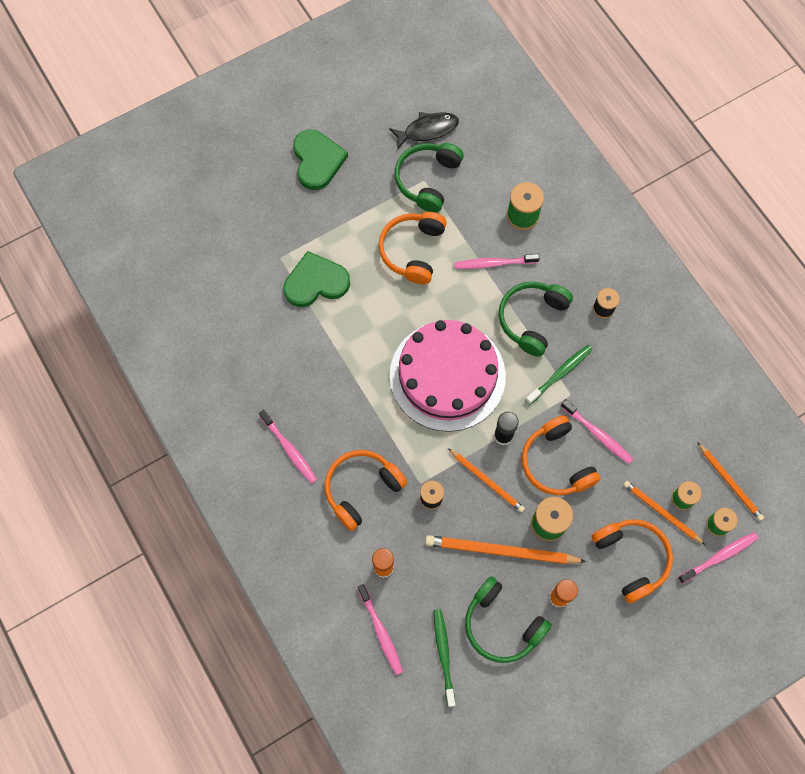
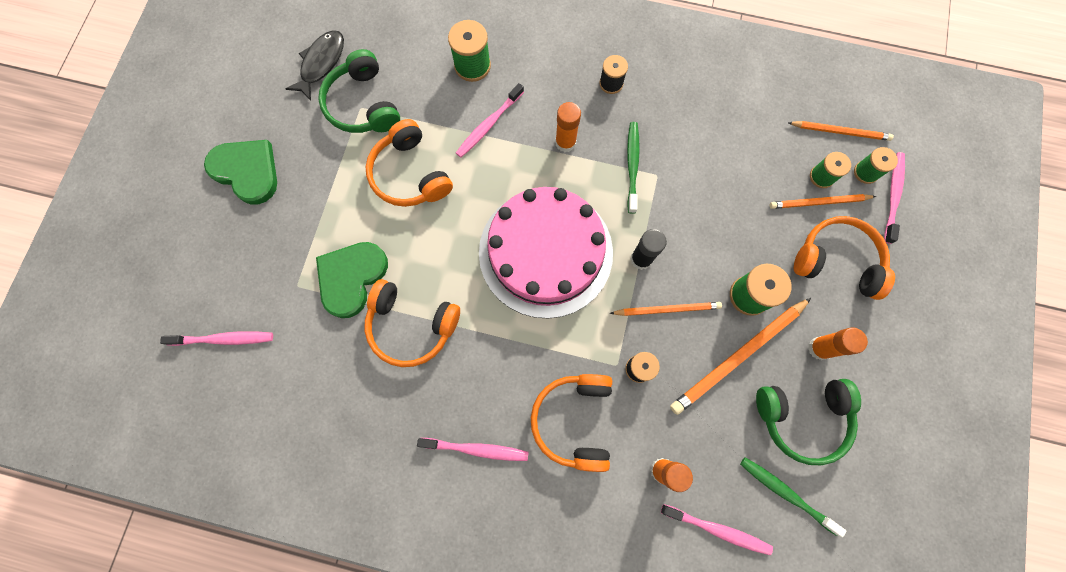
camera: 45 degrees left, 5 degrees up
(532, 319) = (565, 142): green headphones -> orange glue stick
(556, 463) = (703, 240): orange headphones -> orange headphones (411, 326)
(597, 434) = (709, 187): pink toothbrush -> pink toothbrush (223, 339)

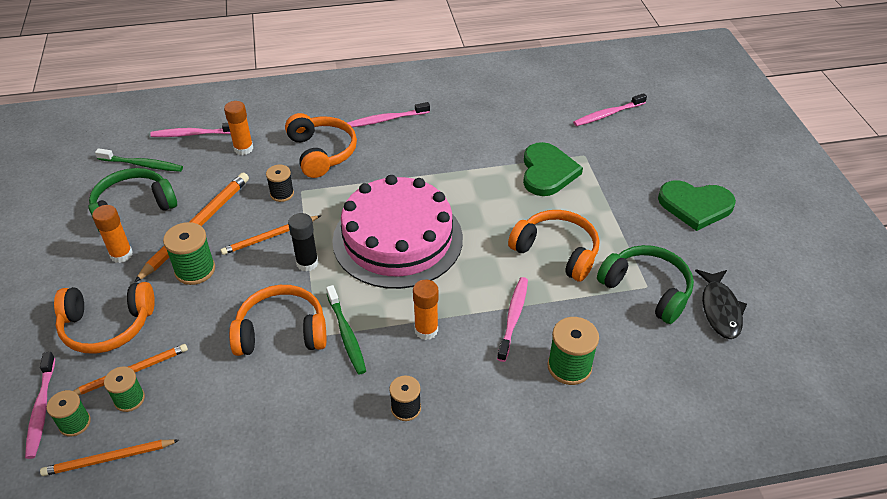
camera: 155 degrees right, 30 degrees down
(411, 326) = (478, 161): orange headphones -> orange headphones (281, 331)

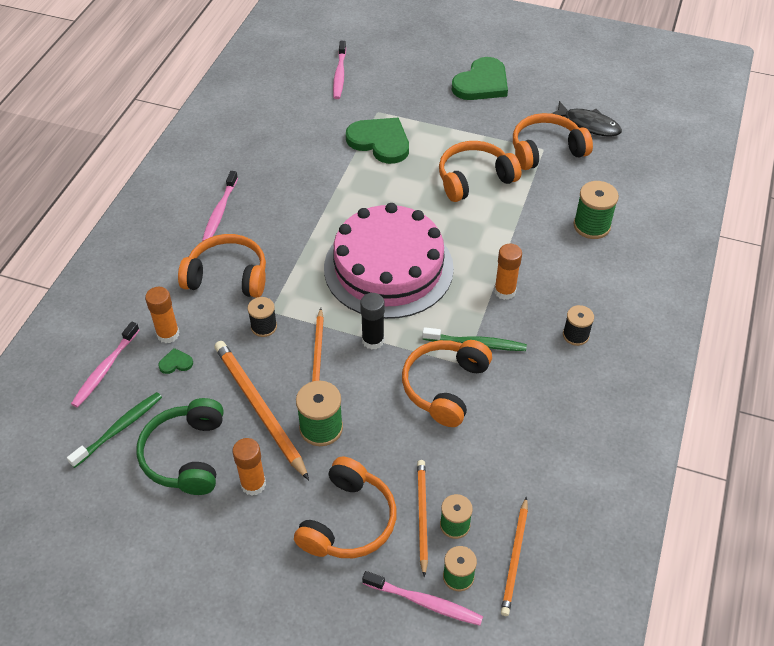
camera: 60 degrees left, 5 degrees up
(218, 164) = (176, 363): none -> green heart
(513, 318) = (525, 235): pink toothbrush -> none
(647, 289) = (546, 150): green headphones -> orange headphones

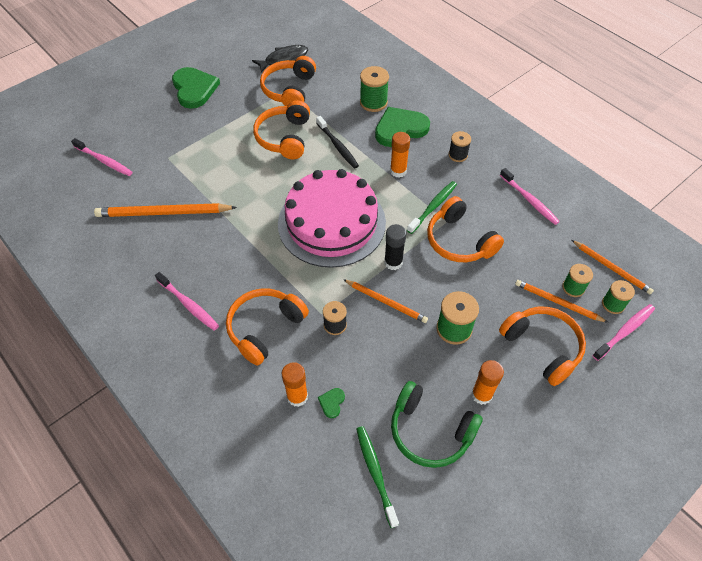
camera: 60 degrees left, 5 degrees up
(105, 369) = (304, 461): pink toothbrush -> pink toothbrush (529, 200)
(259, 408) = (413, 361): orange pencil -> orange pencil (163, 213)
(380, 142) = (201, 170): green heart -> green heart (400, 129)
(498, 225) = (337, 146): none -> black toothbrush

